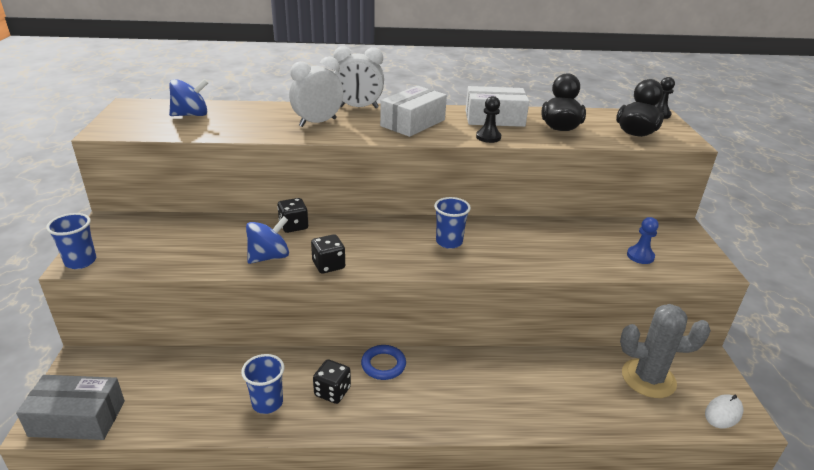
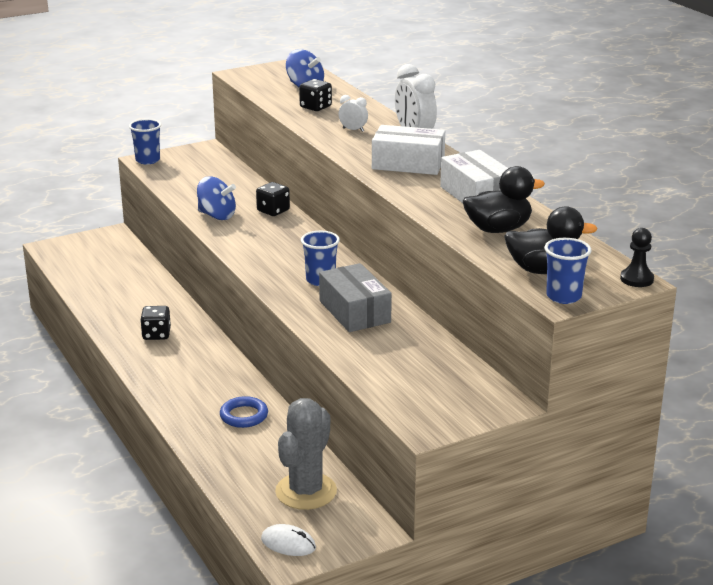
camera: 65 degrees right, 5 degrees down
(77, 418) = (61, 255): grey box -> grey box (354, 311)
(267, 403) = (124, 313): blue cup -> blue cup (563, 296)
(318, 122) = (353, 130): white clock -> white clock, size x0.52
(328, 265) = (228, 240): black dice -> black dice (315, 107)
(383, 365) = (206, 347): blue ring -> blue ring (244, 416)
(488, 137) = (419, 200): black pawn -> none
(640, 256) = (403, 382): blue pawn -> none
(648, 378) = (306, 491): grey cactus -> grey cactus turned 45 degrees clockwise

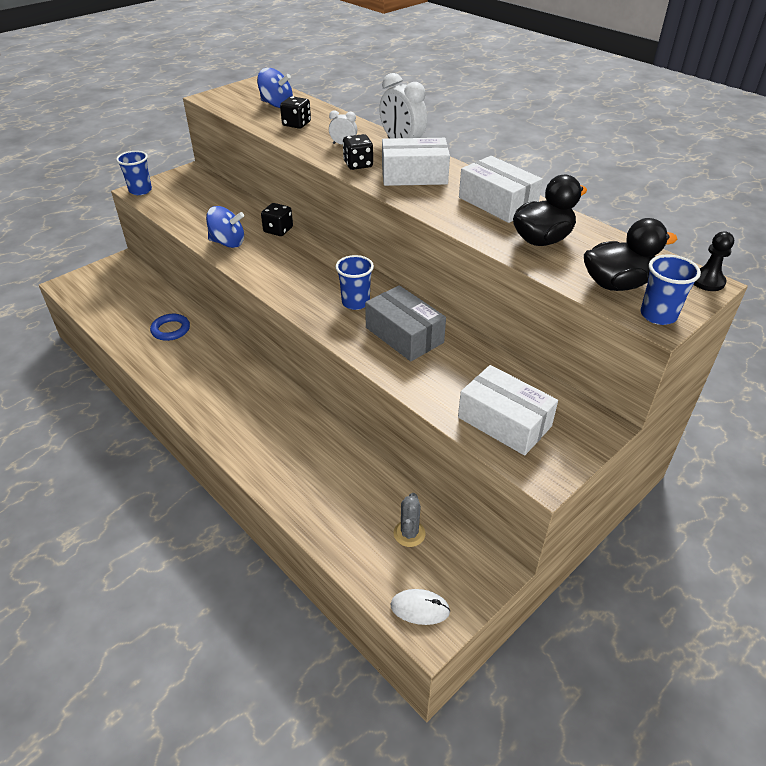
camera: 15 degrees left, 15 degrees up
(156, 334) = (198, 367): black dice -> black dice (358, 164)
(244, 416) = (314, 449): blue ring -> blue ring (171, 330)
(306, 491) = (409, 533): grey cactus -> grey cactus, size x0.53
(412, 388) = (504, 422): none -> white box

